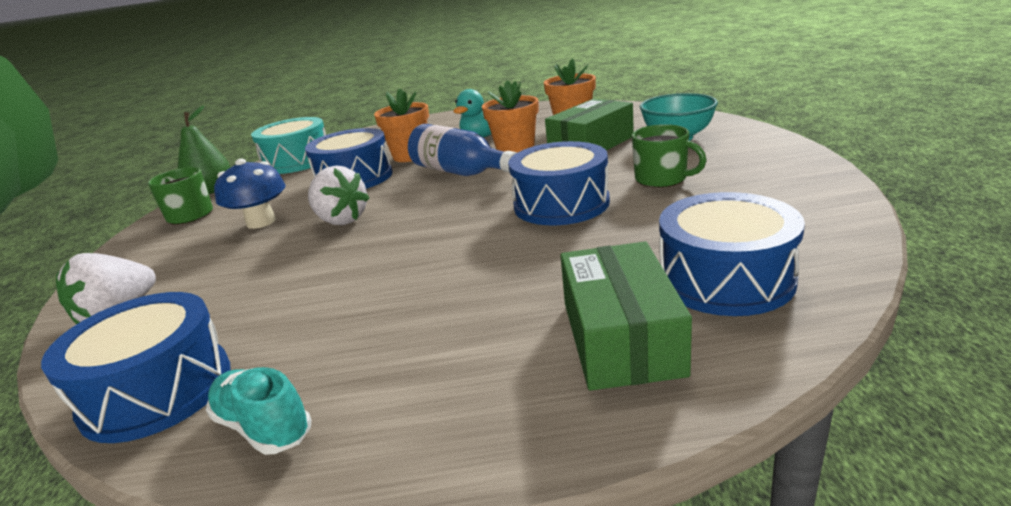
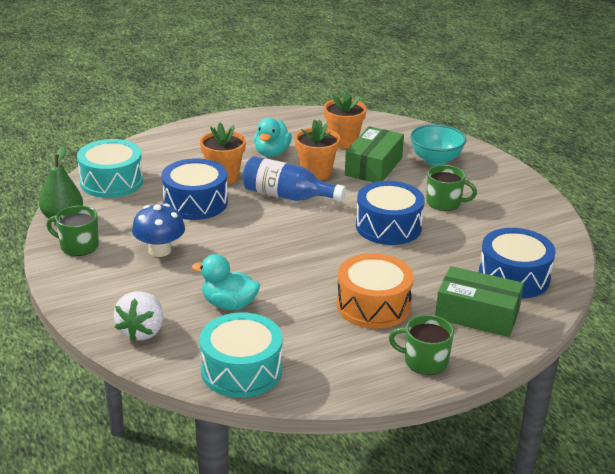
camera: 25 degrees left, 5 degrees up
(157, 390) = (241, 370): blue drum -> turquoise drum
(259, 288) = (229, 304): none -> turquoise duck
(264, 427) = (328, 378): turquoise shoe -> none
(341, 220) = (230, 246): white strawberry -> none
(452, 306) = (373, 305): none -> orange drum
(458, 419) = (424, 361): none -> green mug
(621, 337) = (477, 314): green box -> green box turned 45 degrees counterclockwise

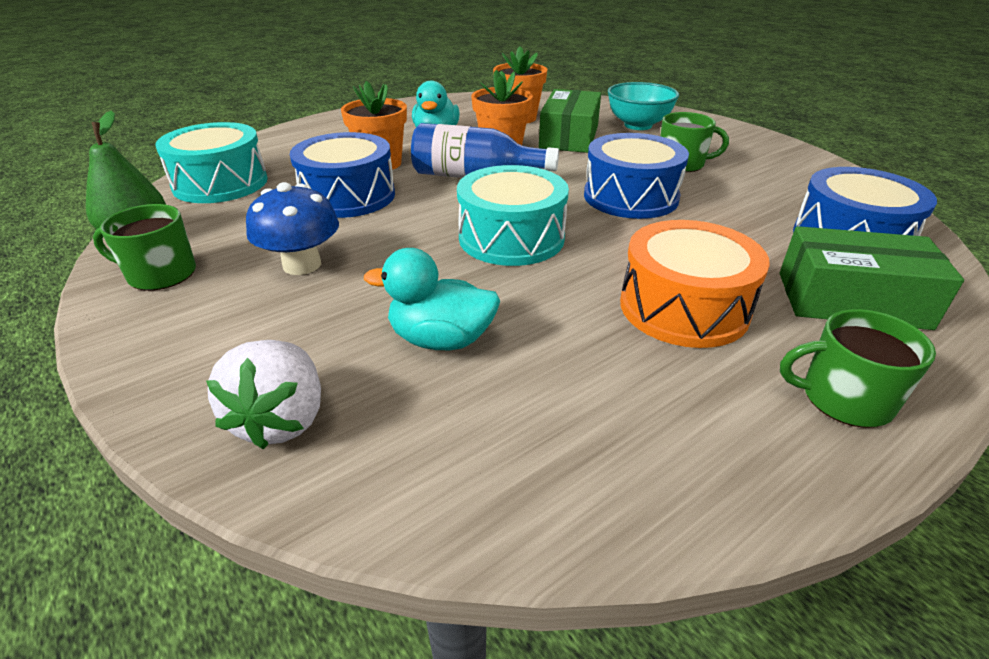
camera: 10 degrees left, 5 degrees up
(241, 370) = (511, 481): turquoise drum -> turquoise drum (511, 238)

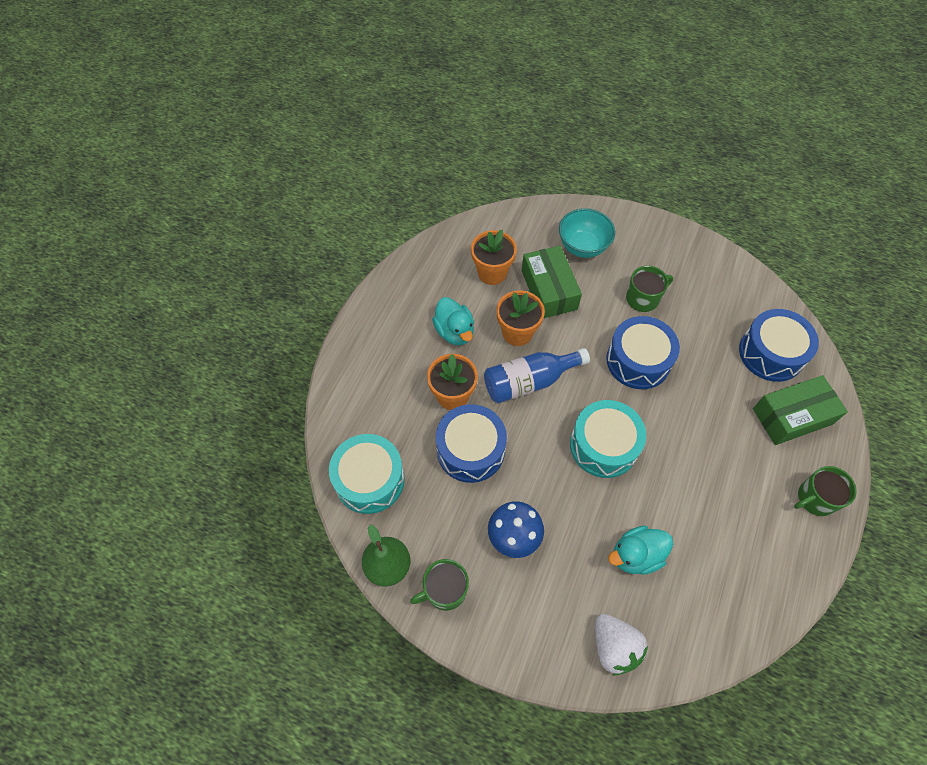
camera: 30 degrees left, 25 degrees up
(683, 307) = (725, 465): orange drum -> none

